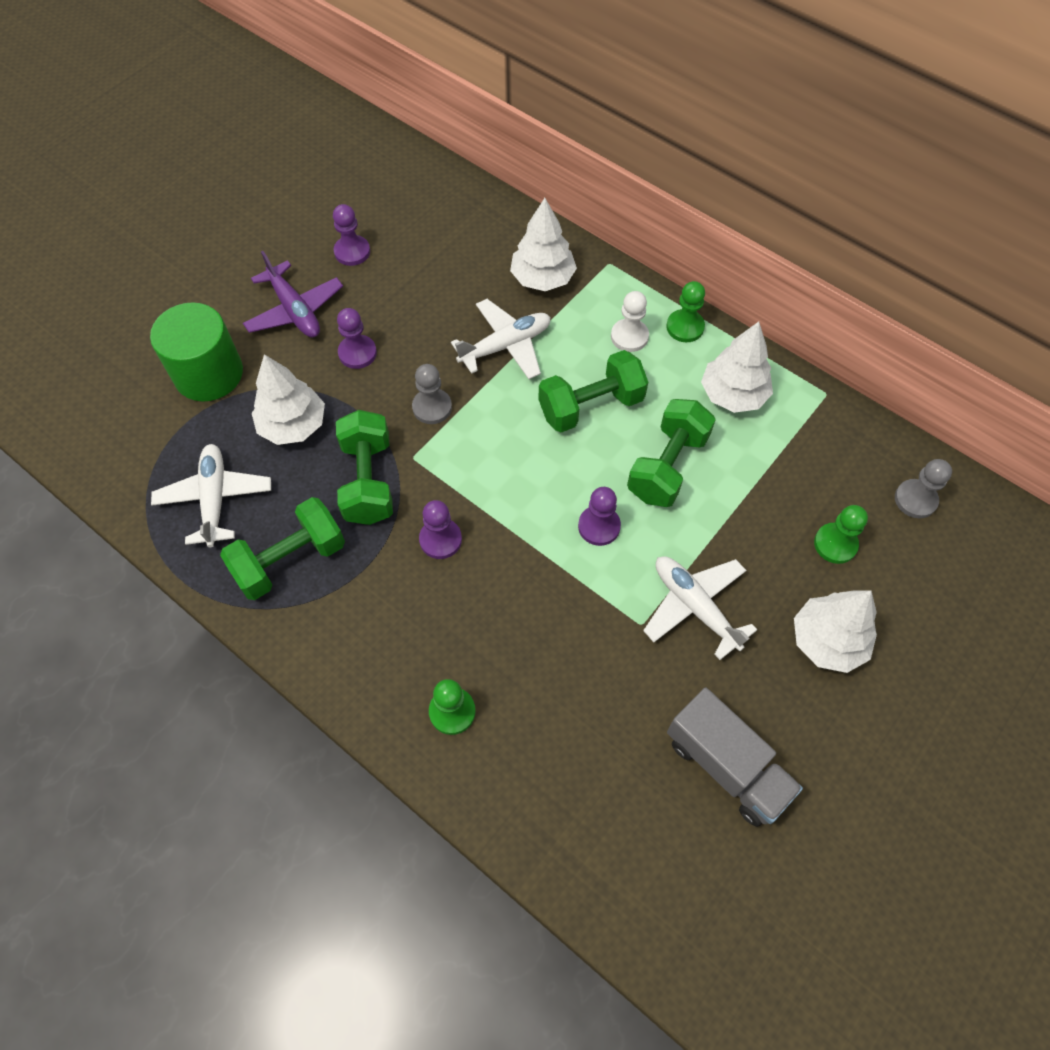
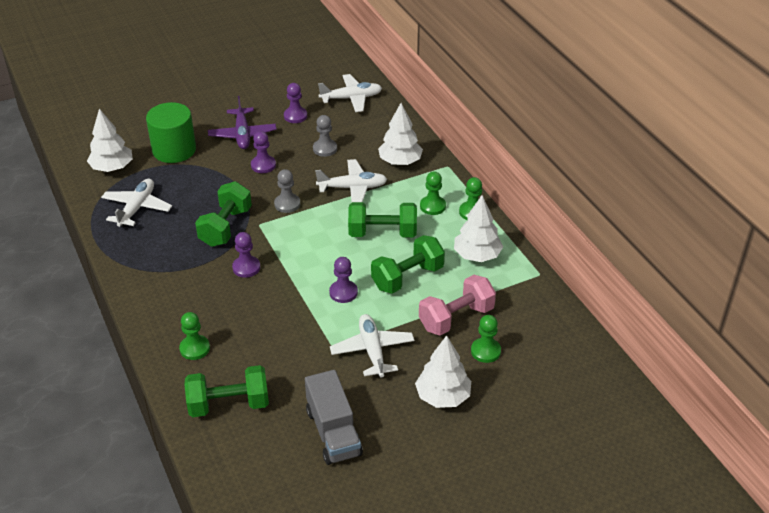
camera: 25 degrees right, 20 degrees down
(290, 560) = (157, 249): green dumbbell -> green dumbbell (229, 404)
(293, 425) = (203, 188): white tree -> white tree (112, 168)
(413, 195) = (351, 98): none -> white plane
(629, 336) = (432, 206): white pawn -> green pawn
(767, 507) = (456, 318): none -> pink dumbbell
(915, 500) = (557, 347): grey pawn -> grey pawn (325, 149)

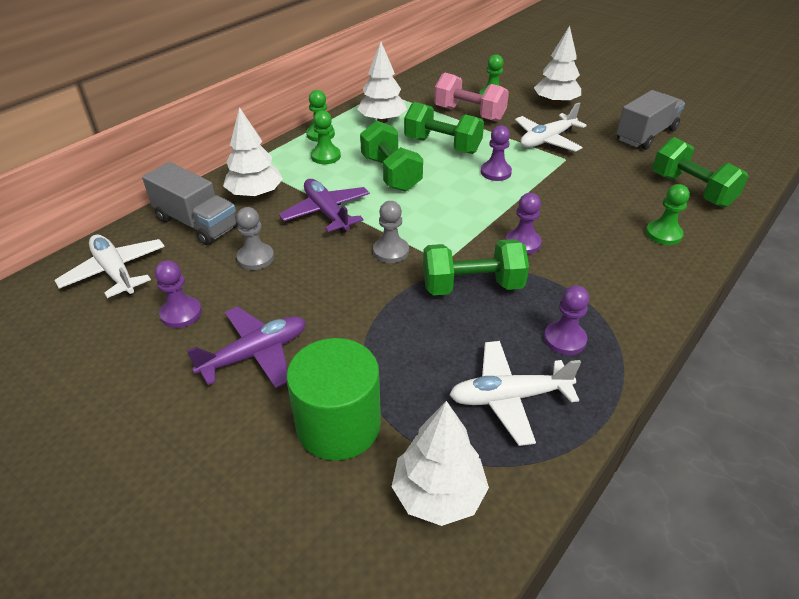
camera: 115 degrees left, 0 degrees up
(263, 165) = (323, 301): purple pawn -> purple pawn (564, 339)
(352, 188) = (327, 213): white plane -> purple plane
(381, 132) = (196, 223): none -> grey truck

